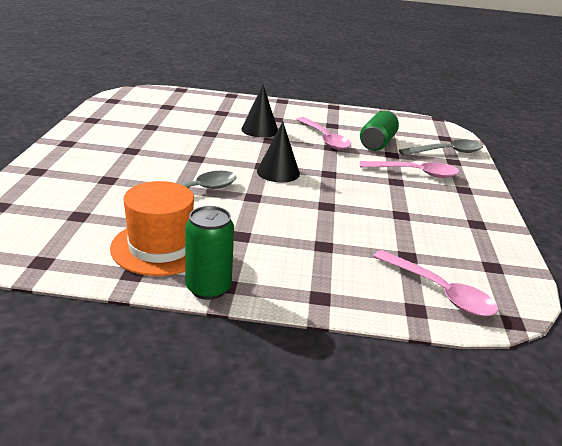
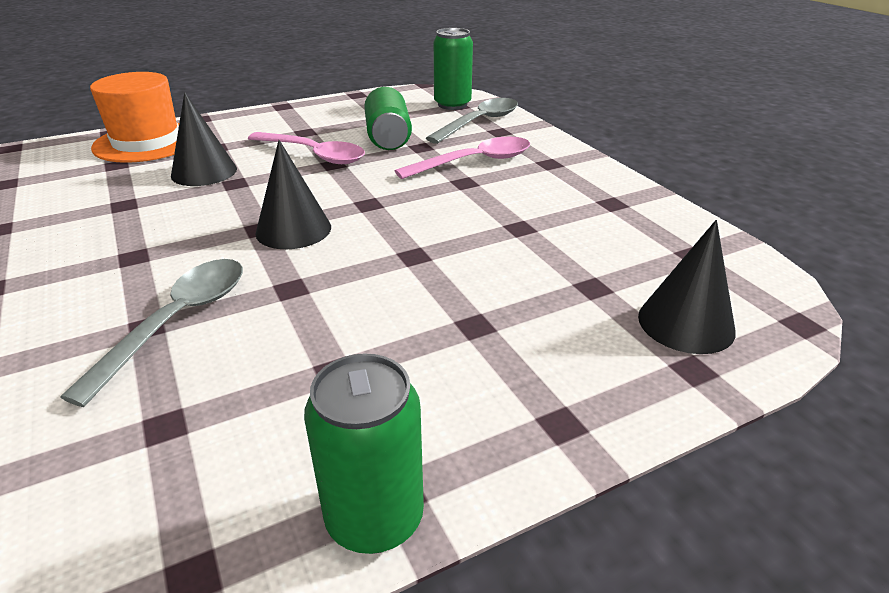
camera: 30 degrees left, 5 degrees up
(160, 247) = (204, 474): orange hat -> orange hat (147, 142)
(439, 291) = (686, 323): pink spoon -> black cone
(441, 136) = (452, 104): none -> green can

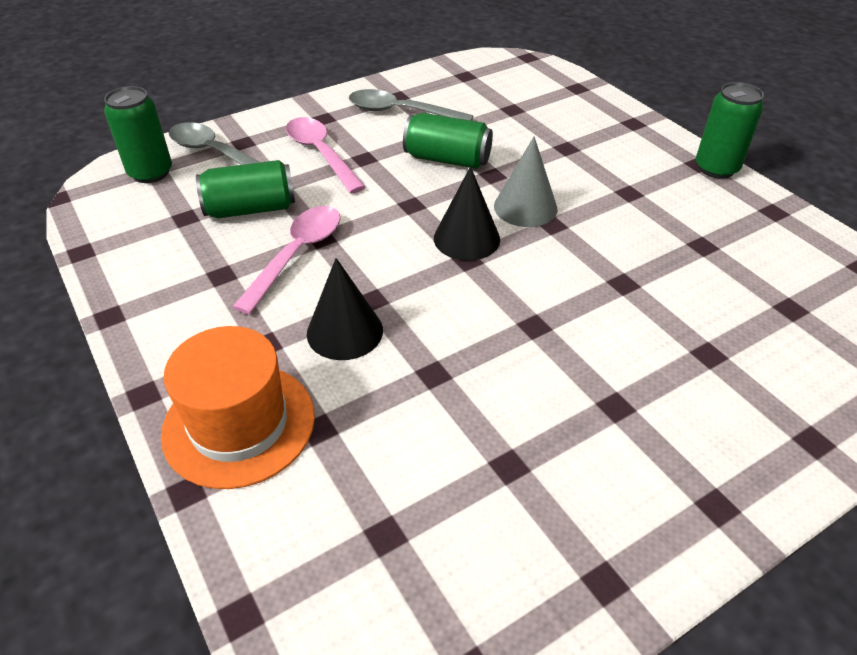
camera: 95 degrees left, 10 degrees up
(177, 322) = (613, 268): grey spoon -> grey spoon (401, 112)
(334, 271) = (525, 207): none -> grey cone
(454, 227) = (447, 159): none -> green can
(686, 323) = (539, 85): black cone -> none

